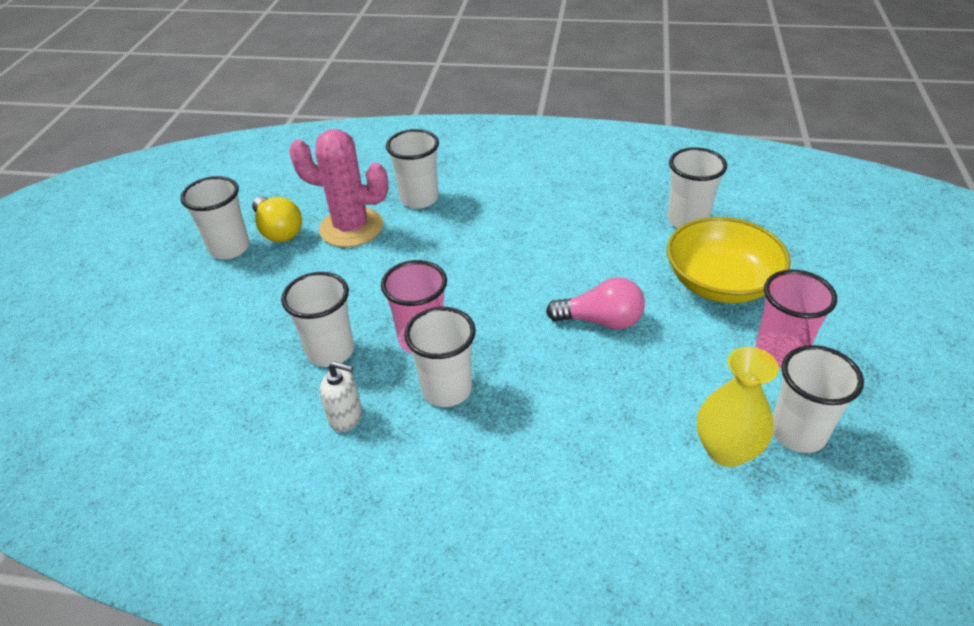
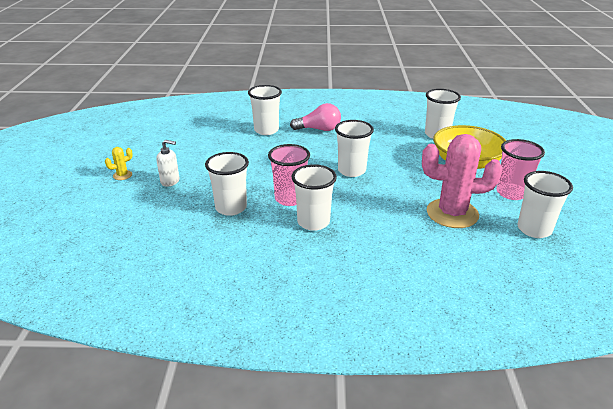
camera: 10 degrees left, 10 degrees down
(190, 277) = (122, 175): none -> yellow cactus
(229, 248) = (146, 159): white cup -> white cup (351, 170)
(278, 231) = (177, 149): yellow light bulb -> none
(346, 417) = (251, 240): white soap dispenser -> white soap dispenser (170, 181)
(351, 227) = (226, 146): pink cactus -> pink cactus (452, 213)
(601, 321) = (400, 184): pink light bulb -> pink light bulb (319, 129)
(726, 450) = (495, 240): yellow vase -> none

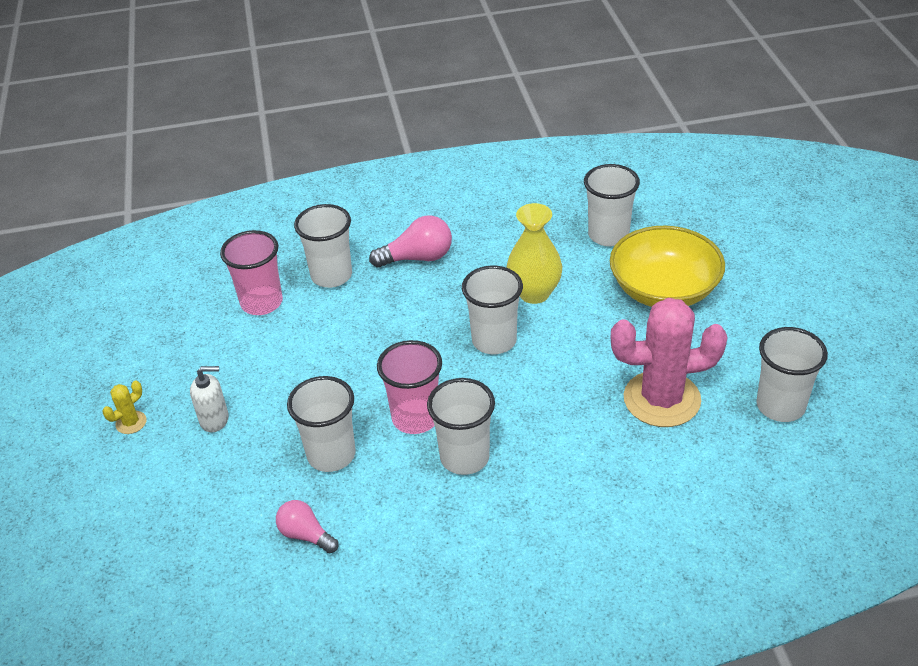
camera: 10 degrees left, 10 degrees up
(197, 244) = (306, 535): none -> pink light bulb
(383, 153) = (534, 293): none -> yellow vase
(511, 193) = (739, 341): pink cup -> pink cup (261, 303)

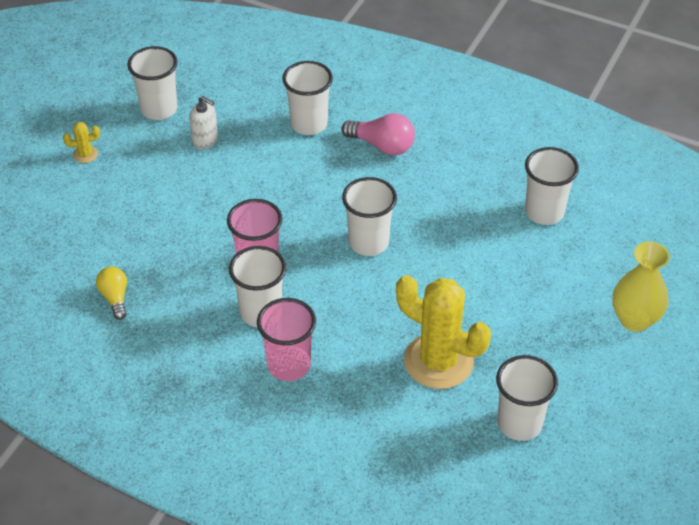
camera: 35 degrees right, 5 degrees up
(214, 419) = (135, 184): white soap dispenser -> white soap dispenser (205, 140)
(261, 303) = (243, 117): pink cup -> pink cup (289, 365)
(306, 535) = (115, 297): pink light bulb -> yellow light bulb
(331, 455) = (181, 255): white cup -> white cup (159, 109)
(534, 293) = (436, 224): yellow vase -> yellow vase (634, 319)
(662, 399) = (438, 361): pink cactus -> yellow cactus
(664, 290) = (536, 281): yellow bowl -> none

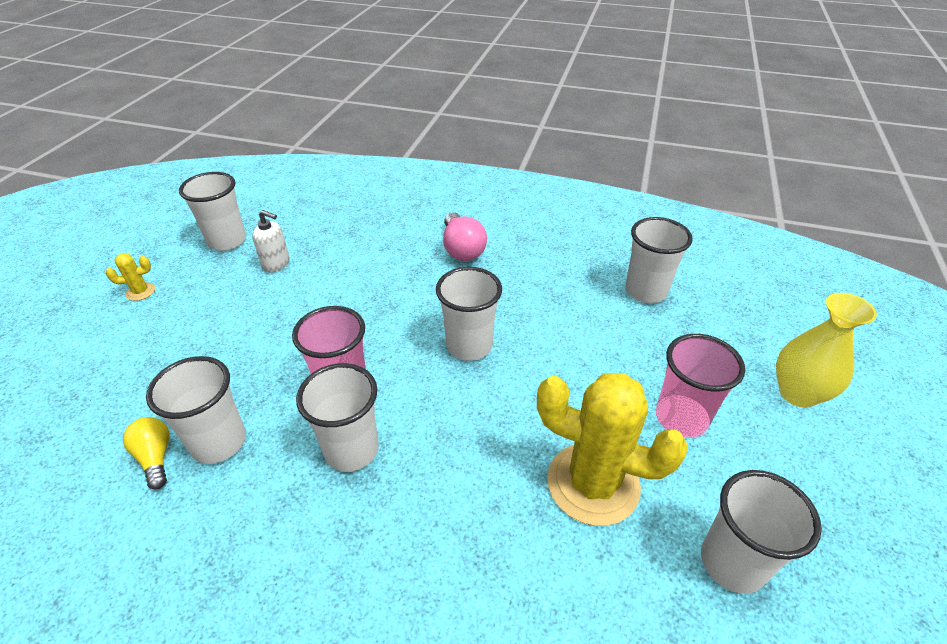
camera: 10 degrees left, 5 degrees down
(289, 365) = (397, 522): pink cup -> pink cup (681, 418)
(309, 124) = (384, 238): white cup -> white cup (219, 442)
(382, 146) = (462, 249): pink light bulb -> pink light bulb turned 60 degrees clockwise

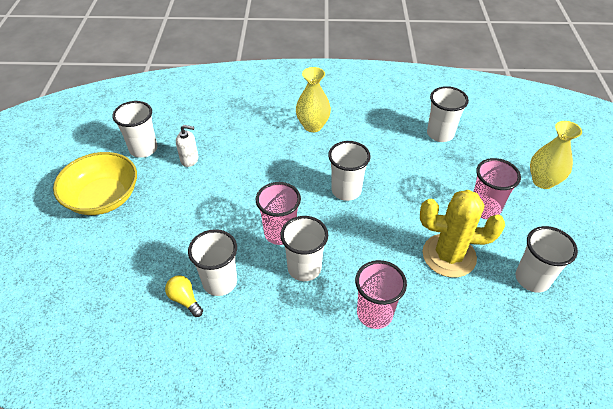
camera: 15 degrees left, 5 degrees up
(140, 292) = (103, 198): yellow cactus -> yellow bowl
(427, 556) = (374, 314): none -> pink cup
(462, 249) = (313, 126): pink light bulb -> yellow vase

